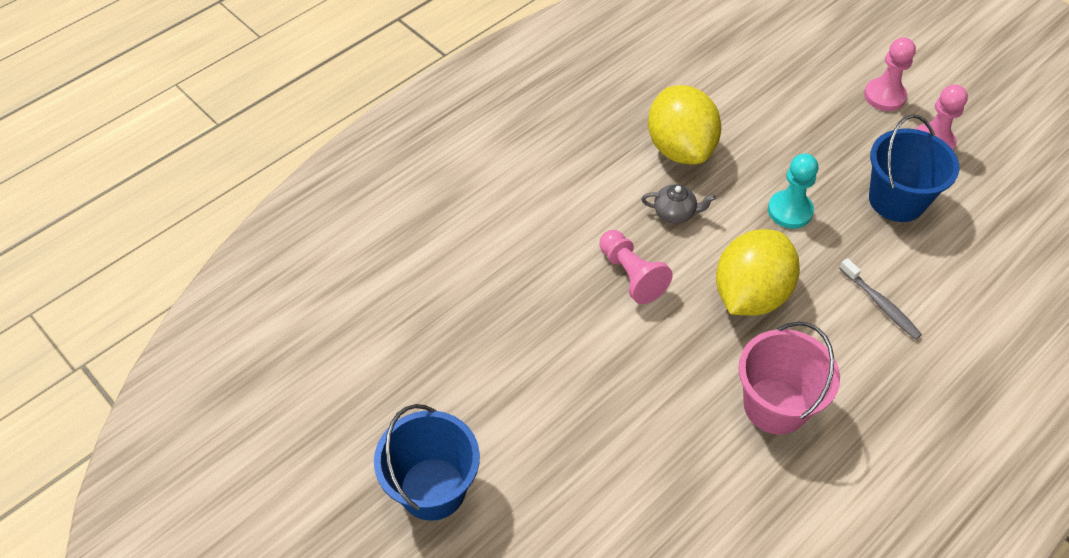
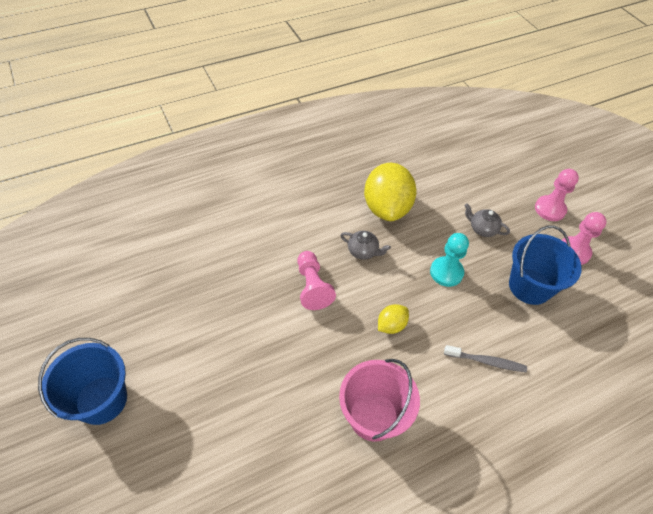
camera: 15 degrees right, 0 degrees up
(750, 294) = (391, 325): yellow lemon -> yellow lemon, size x0.47
(812, 144) = (482, 229): none -> grey teapot
(880, 304) = (486, 361): grey toothbrush -> grey toothbrush turned 60 degrees counterclockwise

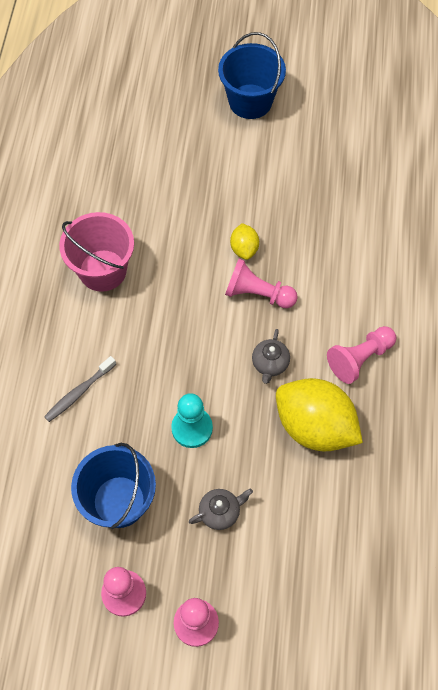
camera: 125 degrees right, 10 degrees up
(320, 205) = (360, 358): none -> pink pawn
(363, 251) = (270, 364): grey teapot -> grey teapot turned 45 degrees counterclockwise
(391, 325) = (171, 336): yellow lemon -> yellow lemon (244, 249)

